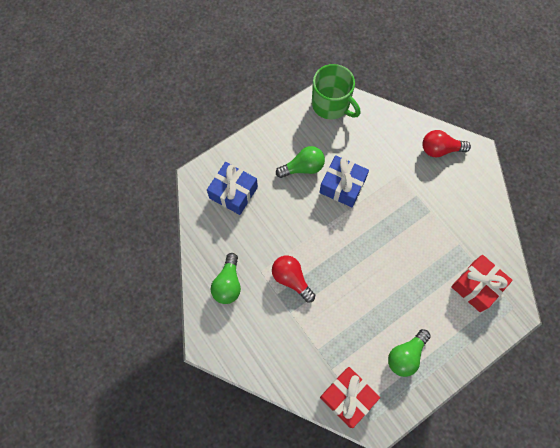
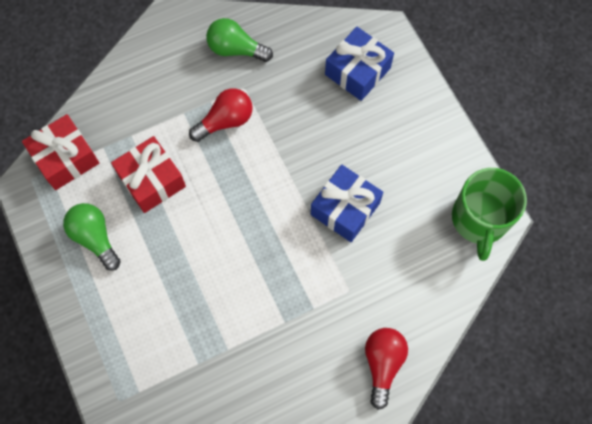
camera: 100 degrees right, 0 degrees up
(303, 168) = (381, 162): green light bulb -> none
(331, 105) = (479, 220): green mug -> green mug turned 45 degrees counterclockwise
(477, 286) = (161, 357): red gift -> red gift (151, 180)

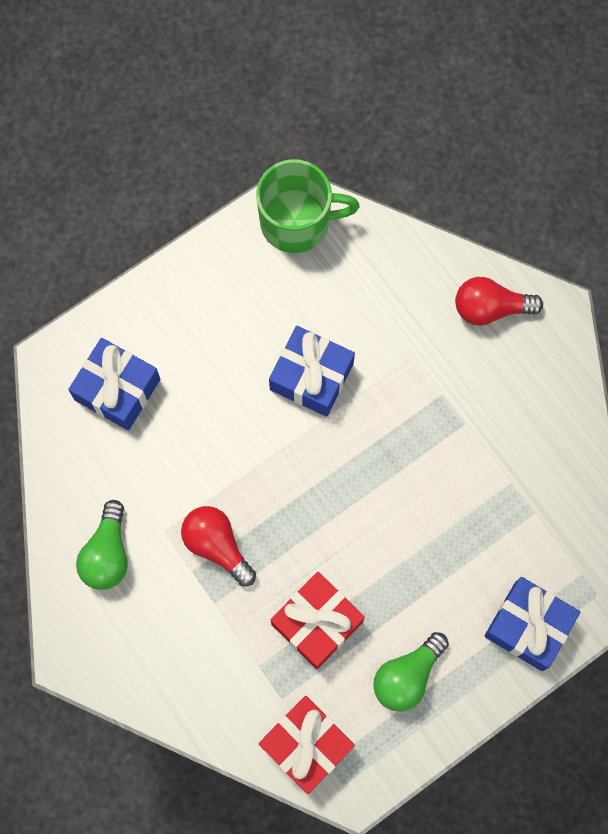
camera: 100 degrees left, 5 degrees up
(108, 338) = (528, 626): none -> blue gift

